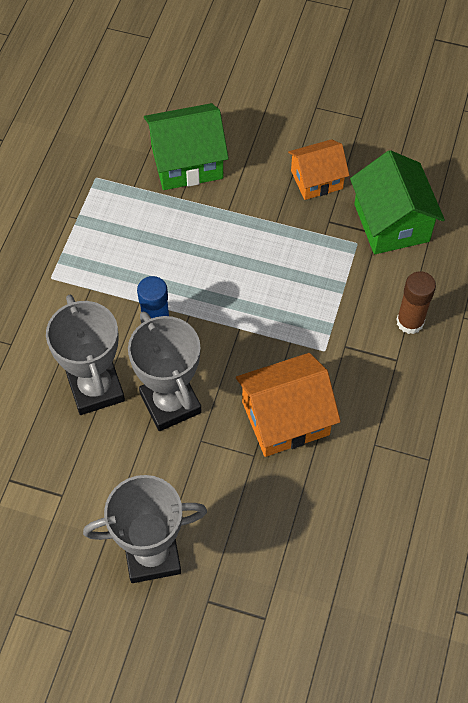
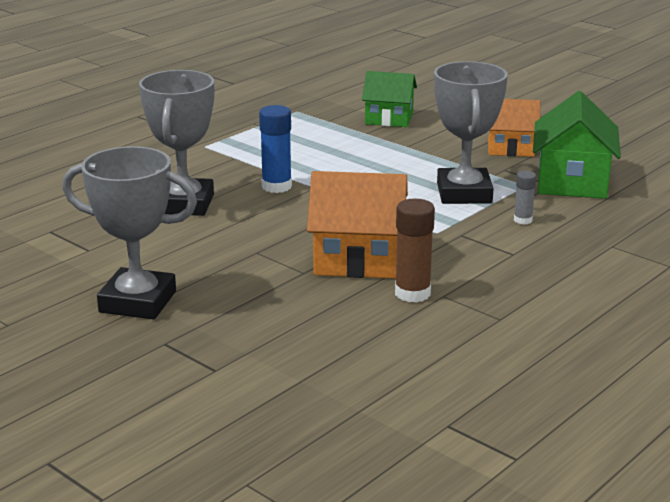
camera: 25 degrees right, 35 degrees down
(170, 403) = (247, 226): grey trophy -> grey trophy (464, 193)
(187, 162) = (389, 119): green house -> green house, size x0.67
(381, 303) = (523, 220): none -> grey glue stick
(410, 322) = (547, 236): brown glue stick -> brown glue stick (412, 293)

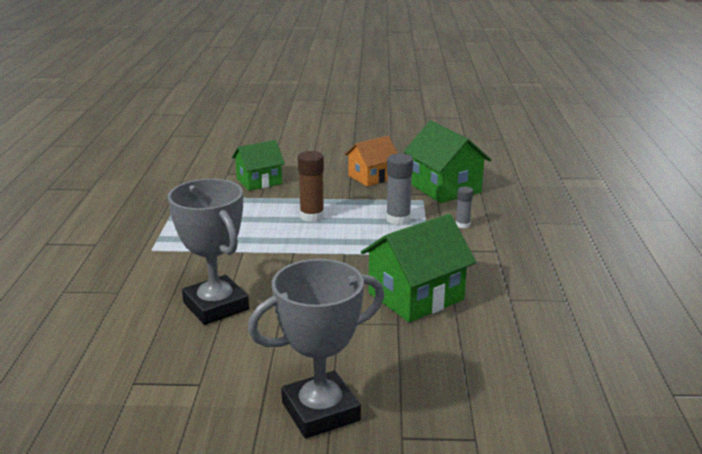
camera: 40 degrees left, 0 degrees up
(276, 186) = (265, 262): blue glue stick -> none
(358, 259) = (416, 296): orange house -> green house
(412, 293) = (491, 306): brown glue stick -> brown glue stick (312, 216)
(464, 193) = (398, 219): grey trophy -> grey glue stick

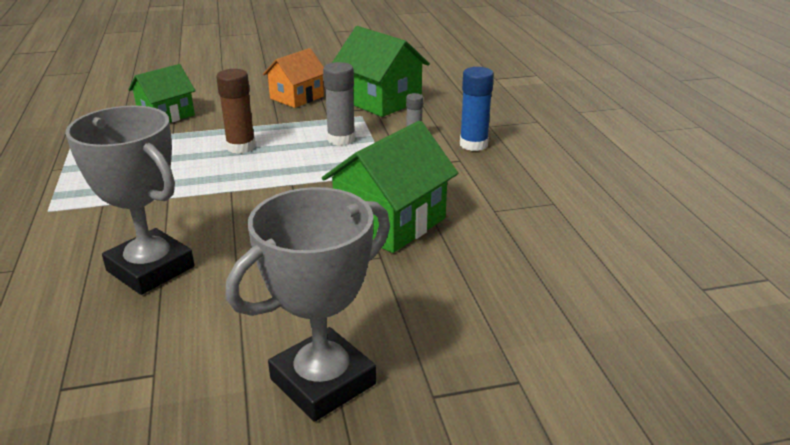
camera: 15 degrees left, 5 degrees up
(514, 238) = (473, 144): none -> blue glue stick

